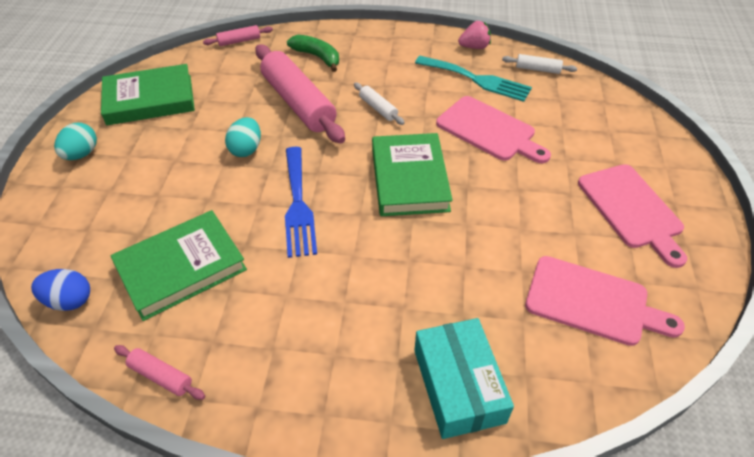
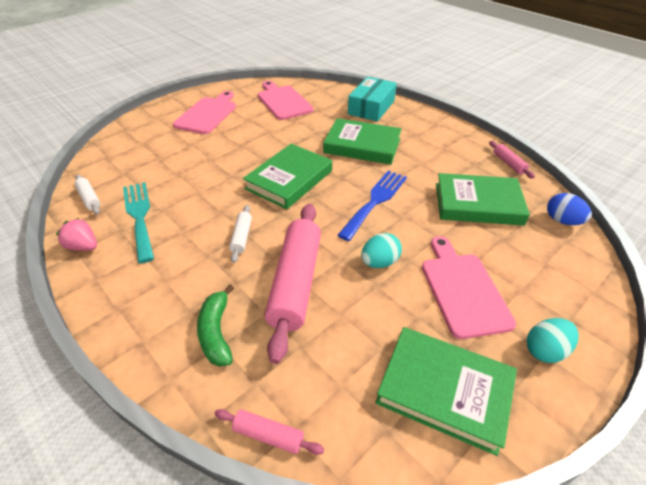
camera: 140 degrees left, 5 degrees down
(386, 280) = (362, 146): none -> green book
(489, 130) = (199, 179): pink cutting board -> pink cutting board (462, 290)

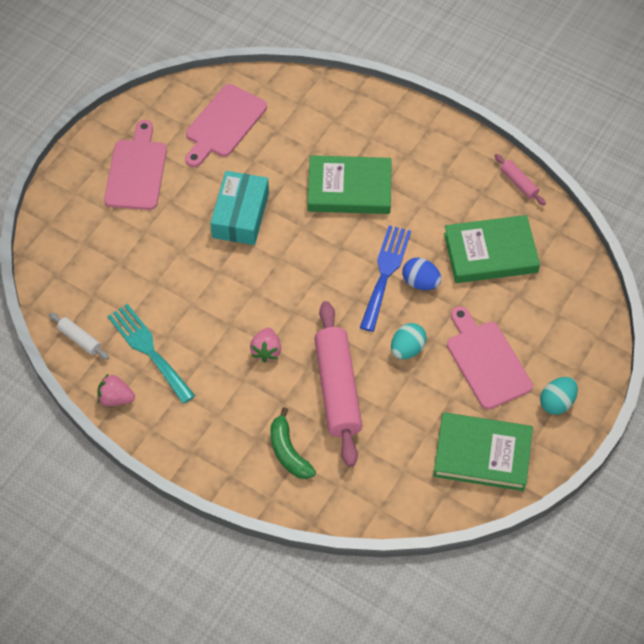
camera: 15 degrees left, 15 degrees up
(242, 237) = (266, 351): white rolling pin -> pink strawberry
(268, 435) = (363, 517): pink rolling pin -> none
(283, 101) = (224, 124): pink cutting board -> pink cutting board turned 105 degrees counterclockwise
(289, 180) = (284, 263): green book -> none
(371, 107) = (342, 112): turquoise box -> turquoise box (240, 215)
(562, 221) = (574, 257): blue egg -> blue egg (420, 282)

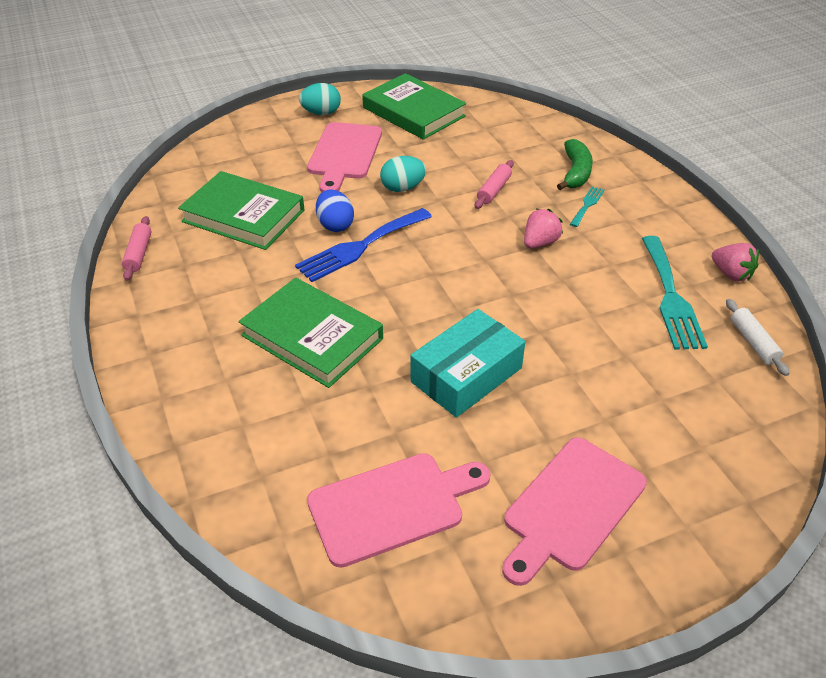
camera: 145 degrees left, 15 degrees down
(256, 415) = (587, 205): none -> turquoise fork
(338, 389) = (493, 190): pink rolling pin -> pink rolling pin, size x0.45

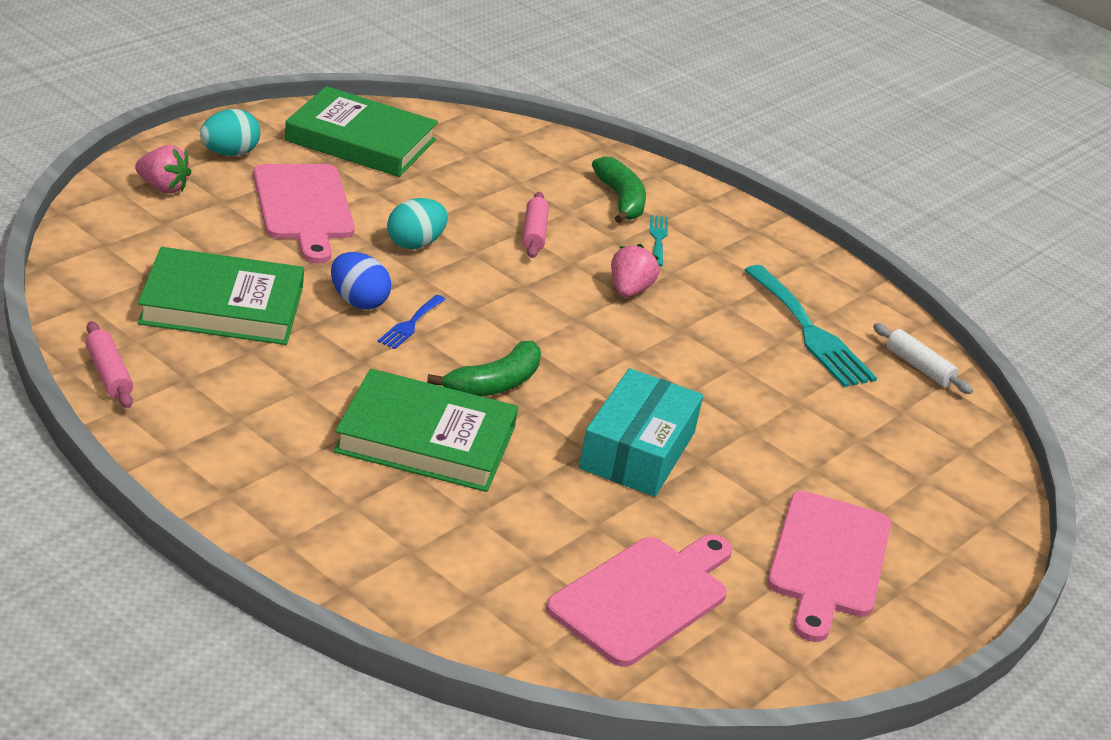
camera: 30 degrees left, 10 degrees down
(360, 247) = (410, 324): blue fork -> blue fork, size x0.49
(390, 302) = (494, 384): none -> green banana
(731, 274) = (860, 298): pink strawberry -> pink strawberry (163, 187)

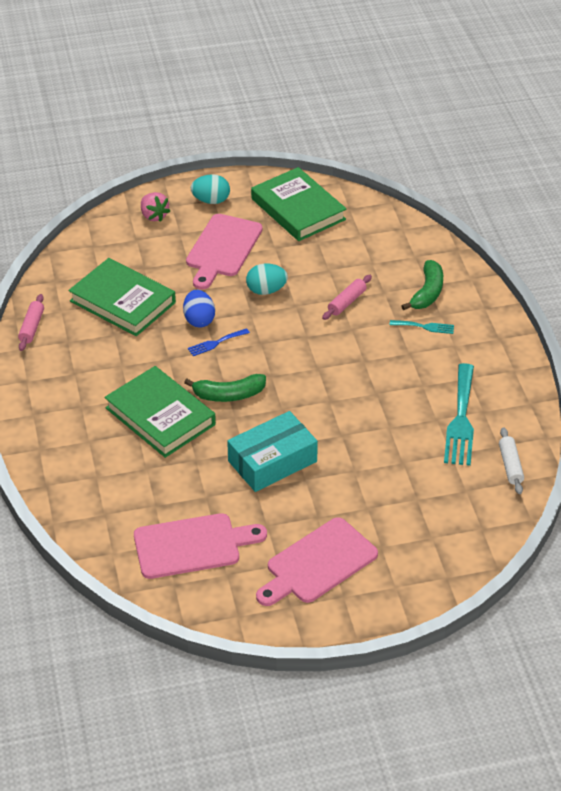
camera: 40 degrees right, 10 degrees up
(629, 290) = (369, 358): pink strawberry -> none
(658, 238) = (425, 327): turquoise fork -> turquoise fork turned 60 degrees clockwise

